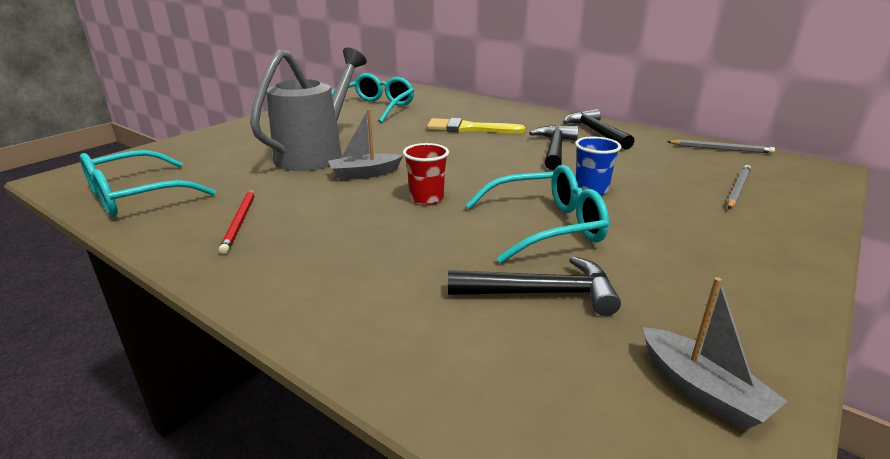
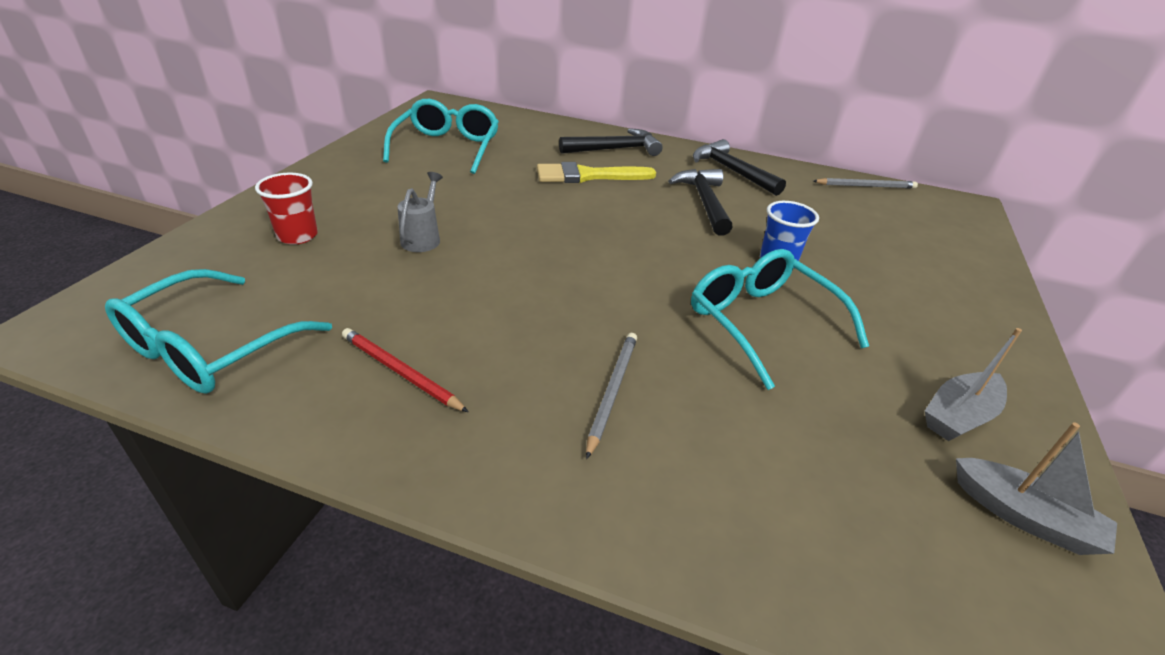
camera: 20 degrees left, 10 degrees up
(240, 222) = (400, 372): red pencil -> red pencil turned 150 degrees clockwise
(316, 154) = (423, 238): grey watering can -> grey watering can, size x0.44
(364, 174) = (510, 266): grey boat -> grey boat (958, 416)
(426, 198) = (610, 297): red cup -> red cup (297, 236)
(541, 293) = (817, 422): black hammer -> black hammer (615, 149)
(544, 226) = (763, 324): turquoise glasses -> turquoise glasses turned 90 degrees counterclockwise
(737, 189) = (911, 242): grey pencil -> grey pencil (612, 391)

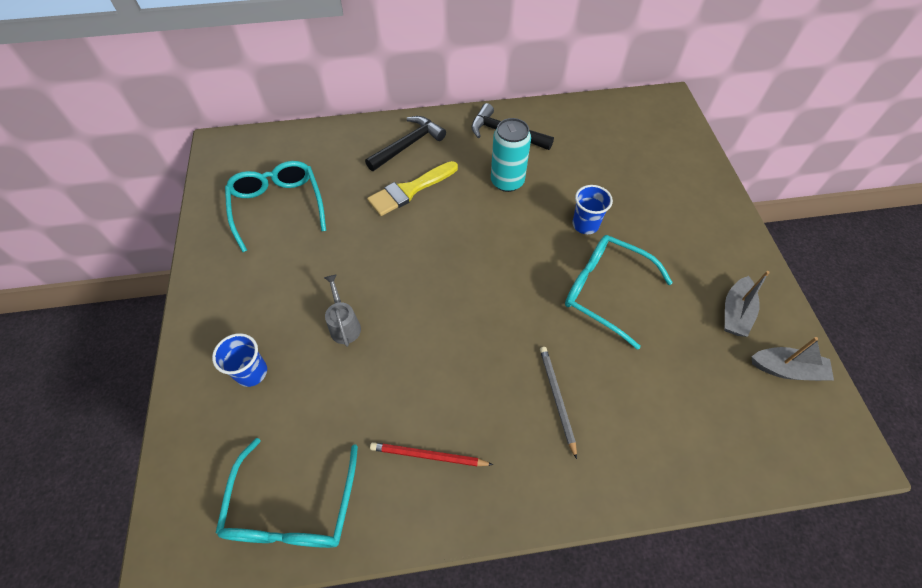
camera: 25 degrees left, 20 degrees up
(297, 236) = (251, 372): red cup -> blue cup
(704, 202) = (507, 181): black hammer -> turquoise can
(866, 186) = (600, 108): grey pencil -> none

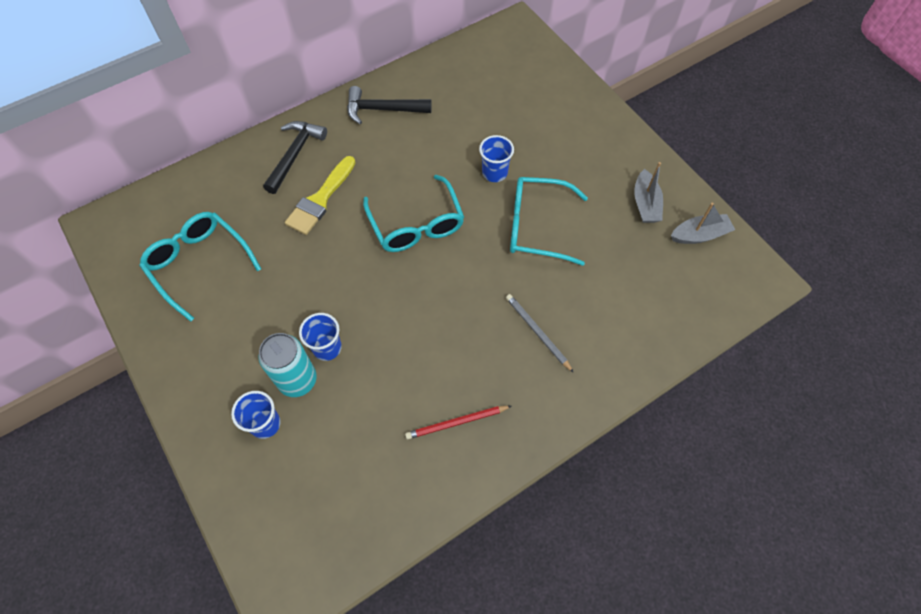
camera: 25 degrees left, 5 degrees up
(293, 506) = (366, 512): turquoise glasses -> turquoise glasses (416, 224)
(344, 325) = (327, 348): grey watering can -> blue cup
(507, 181) = (407, 157): turquoise can -> turquoise can (297, 380)

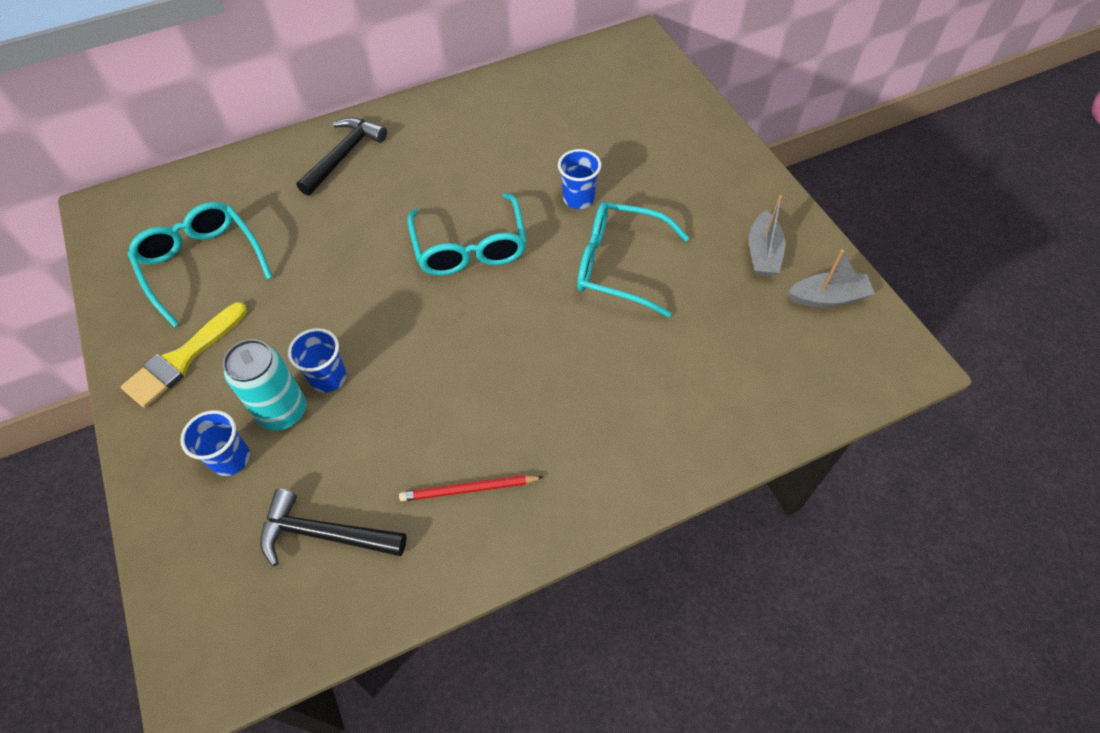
camera: 10 degrees right, 5 degrees down
(320, 199) = (362, 207): yellow brush -> yellow brush (183, 359)
(382, 109) = (458, 116): black hammer -> black hammer (324, 534)
(537, 332) = (595, 391): grey pencil -> none

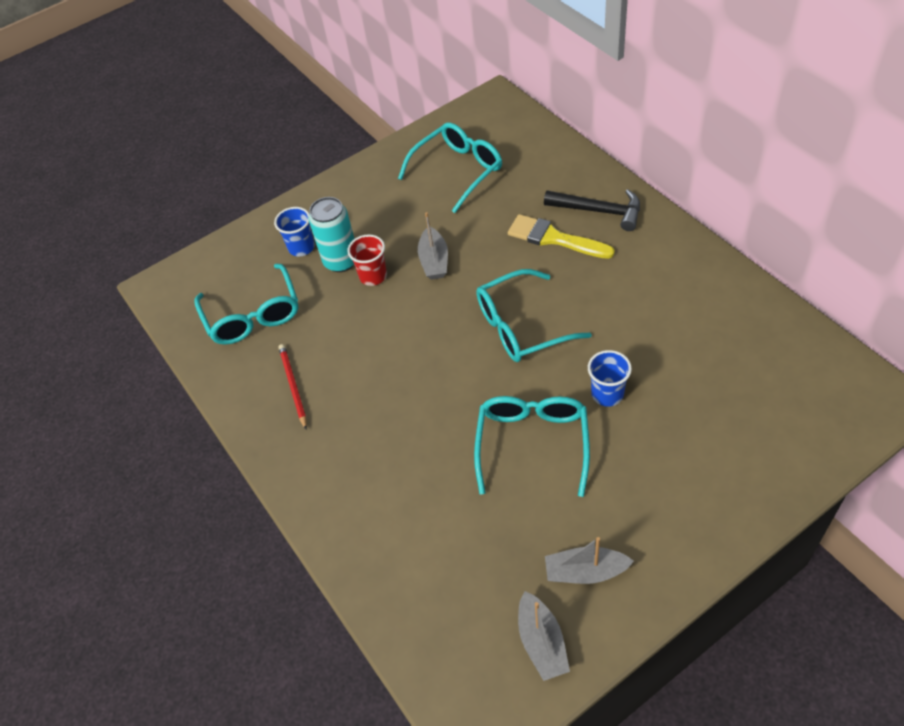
camera: 85 degrees right, 5 degrees down
(183, 359) = (374, 193): yellow brush -> yellow brush (554, 238)
(324, 534) = (252, 314): black hammer -> turquoise glasses
(328, 377) = (373, 276): blue cup -> red cup
(337, 310) = (434, 261): none -> grey boat

